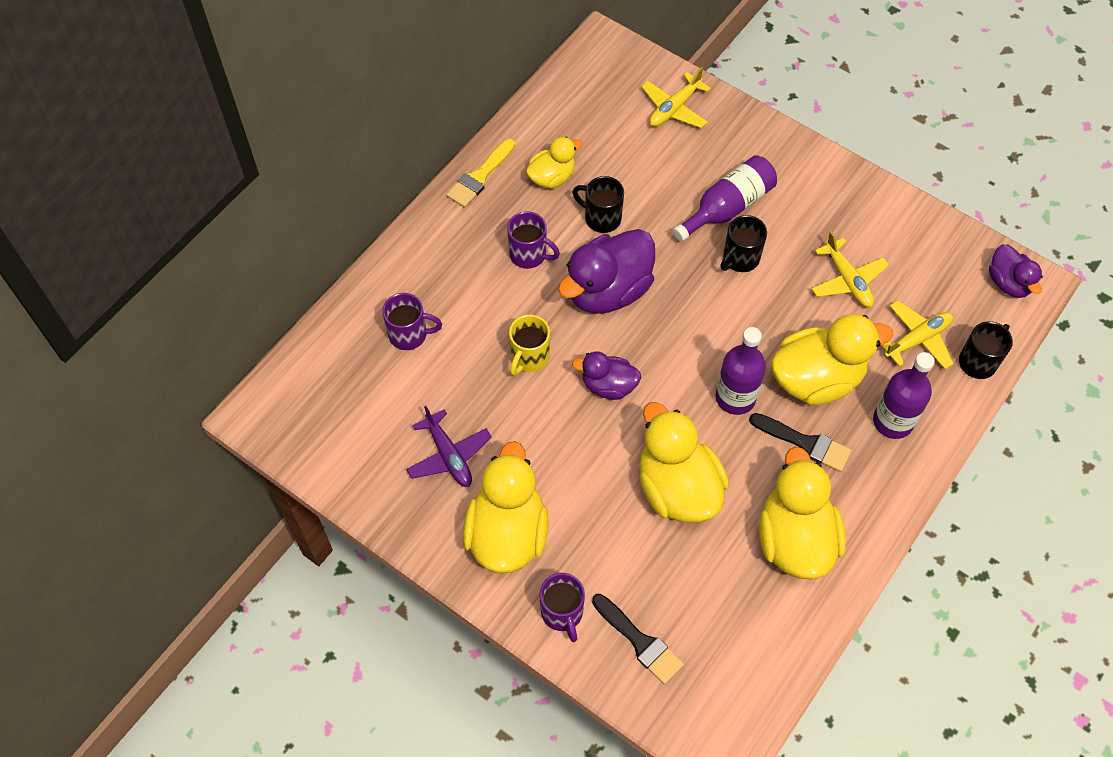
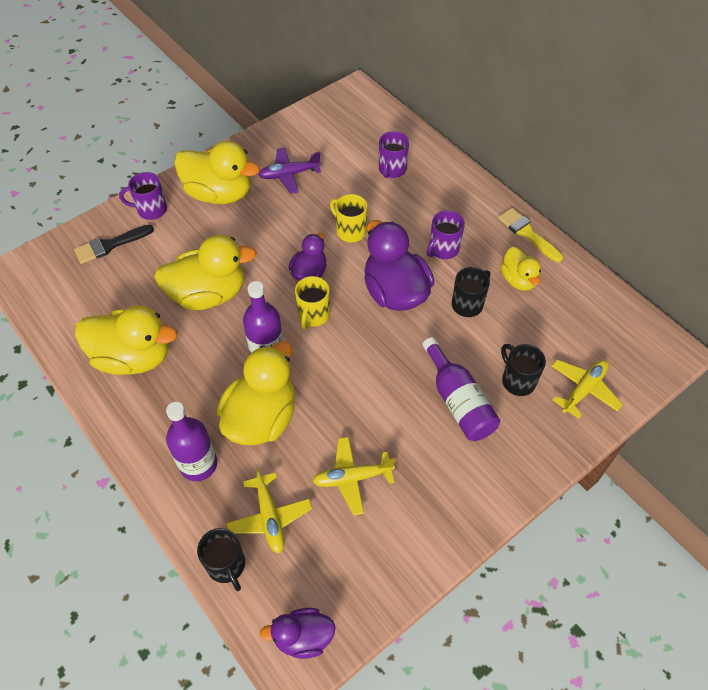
camera: 105 degrees right, 5 degrees down
(669, 365) = (313, 315): none -> yellow mug
(674, 108) = (583, 389): yellow plane -> yellow plane turned 75 degrees clockwise
(740, 259) = (400, 395): black mug -> black mug (517, 380)
(805, 443) = (207, 390): black brush -> none
(816, 379) = (261, 417): yellow duck -> yellow duck turned 150 degrees counterclockwise

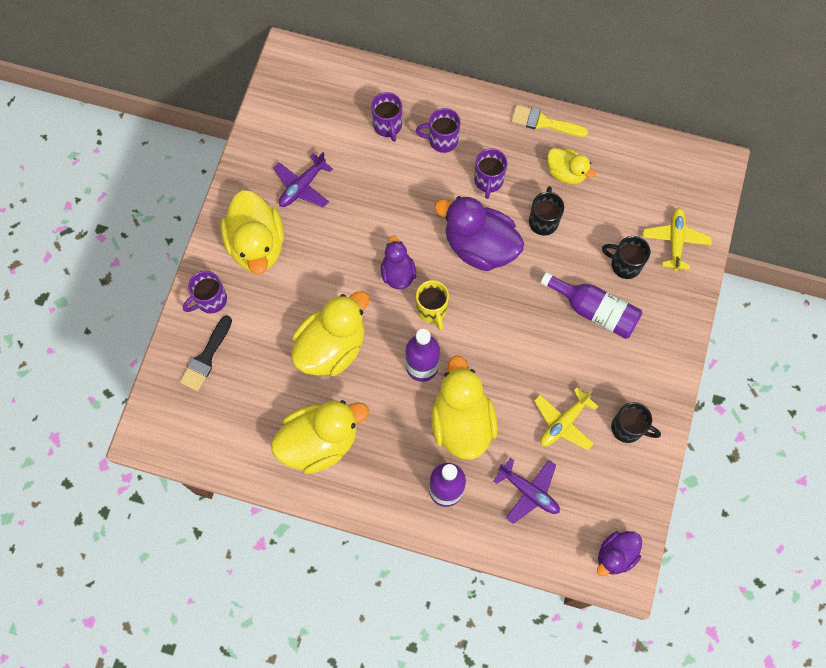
camera: 35 degrees left, 15 degrees up
(219, 193) = (257, 245): yellow duck -> yellow duck turned 90 degrees clockwise
(227, 565) = (527, 546): black mug -> black mug (628, 428)
(270, 517) = (529, 492): yellow plane -> purple plane
(350, 231) = (400, 211): yellow mug -> none
(428, 201) = (442, 140): none -> purple mug

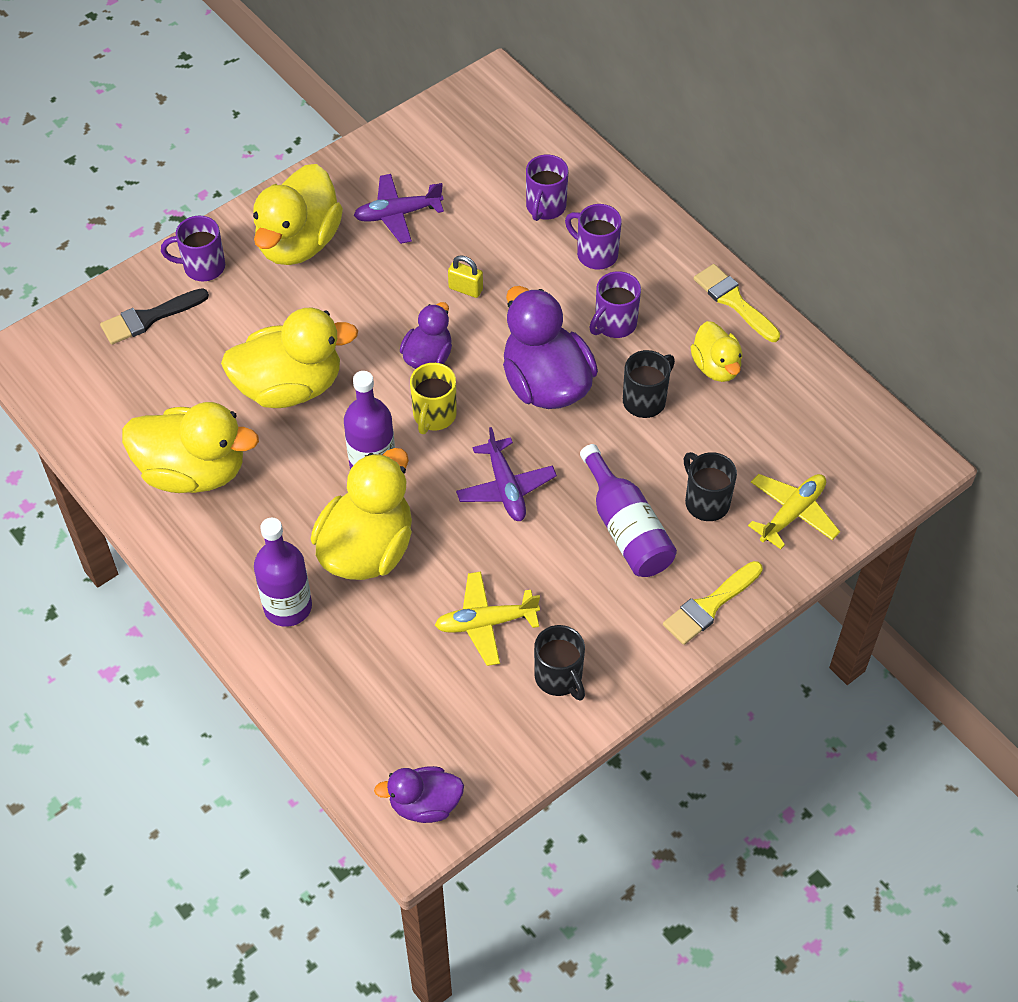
camera: 35 degrees right, 15 degrees down
(384, 212) = (465, 289): none -> yellow padlock
(529, 492) = (381, 669): purple plane -> purple plane (505, 487)
(674, 329) = (709, 606): none -> yellow brush

